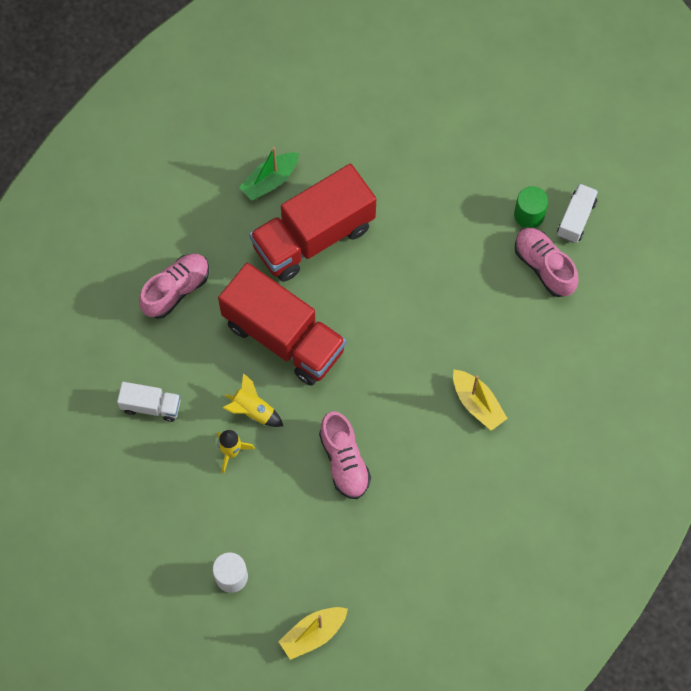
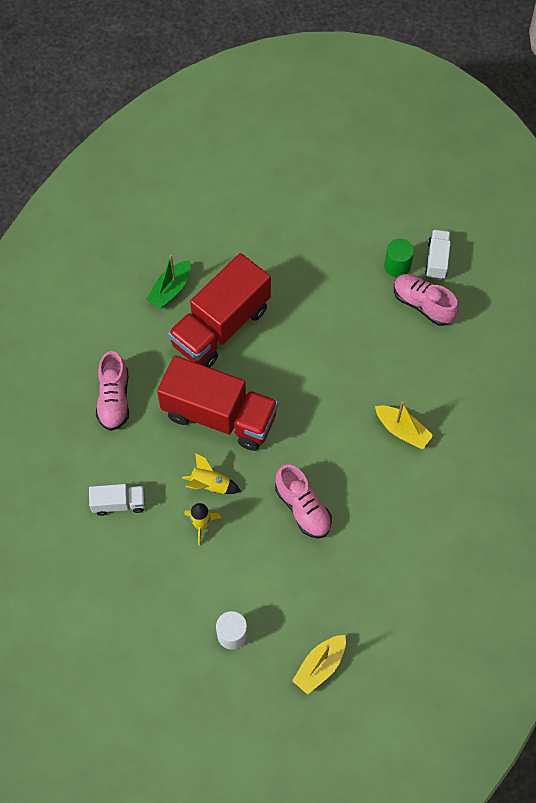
camera: 15 degrees left, 5 degrees down
(176, 290) = (114, 399): pink shoe -> pink shoe turned 150 degrees clockwise

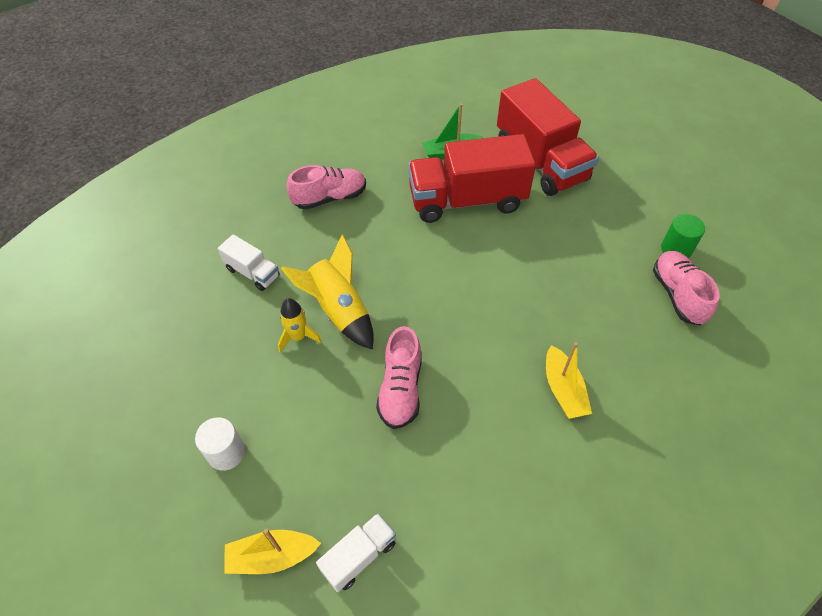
camera: 40 degrees right, 10 degrees down
(114, 399) = (330, 198): pink shoe -> pink shoe turned 150 degrees counterclockwise
(210, 485) = (339, 310): yellow rocket -> yellow rocket, size x1.66
(219, 416) = (400, 263): red truck -> red truck (540, 161)
(437, 260) = (723, 267): white truck -> white truck (359, 556)

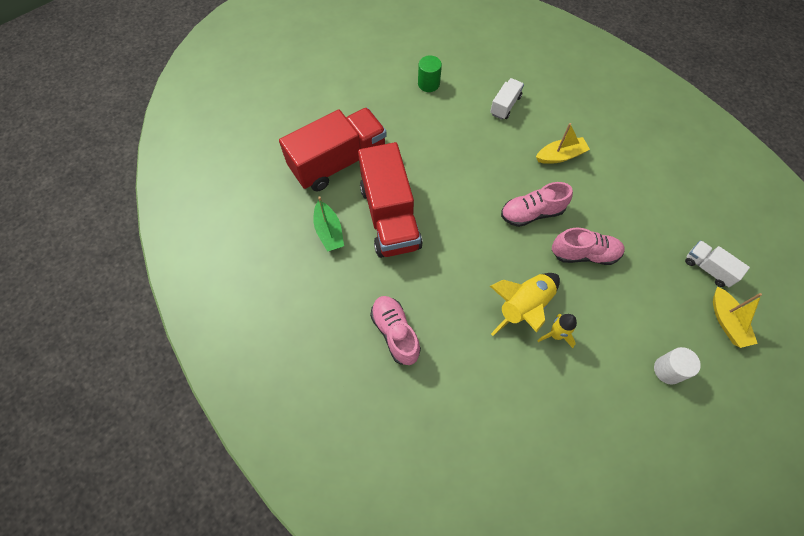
camera: 95 degrees left, 10 degrees up
(252, 272) = (496, 388): white truck -> white truck (505, 105)
(678, 295) = (470, 88): pink shoe -> pink shoe (532, 213)

